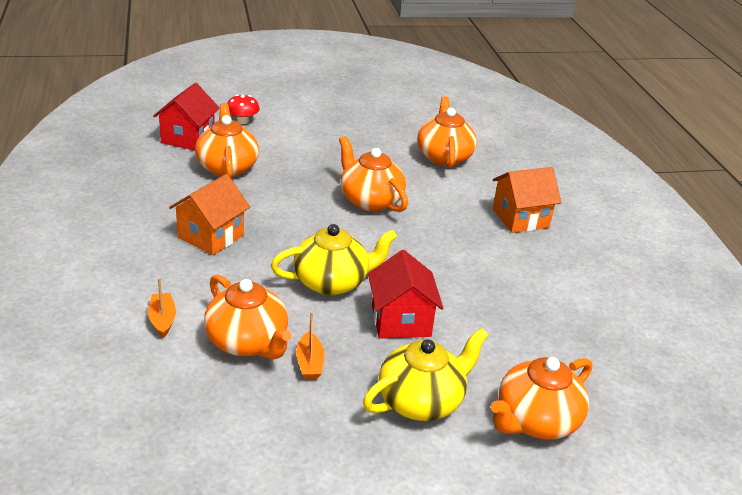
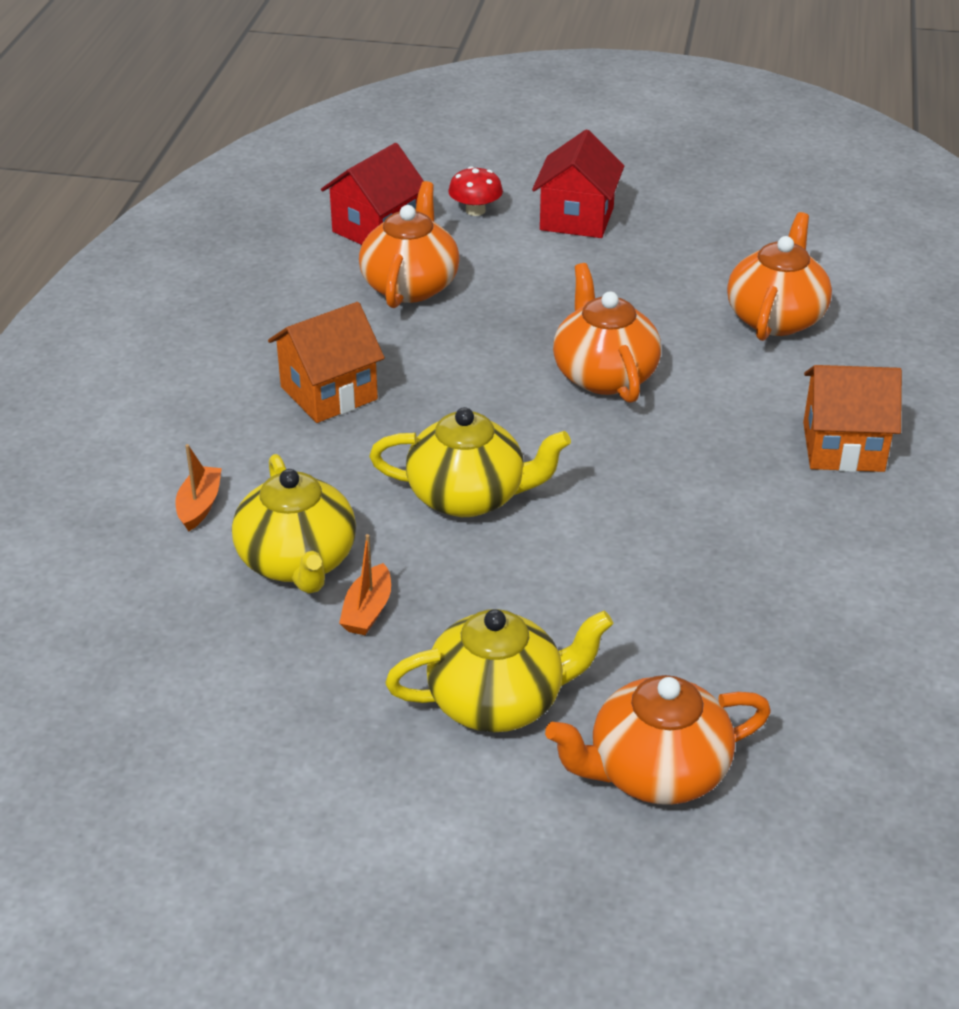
camera: 25 degrees right, 5 degrees up
(247, 342) = (297, 561): orange teapot -> yellow teapot
(401, 321) = (538, 576): red house -> red house (577, 219)

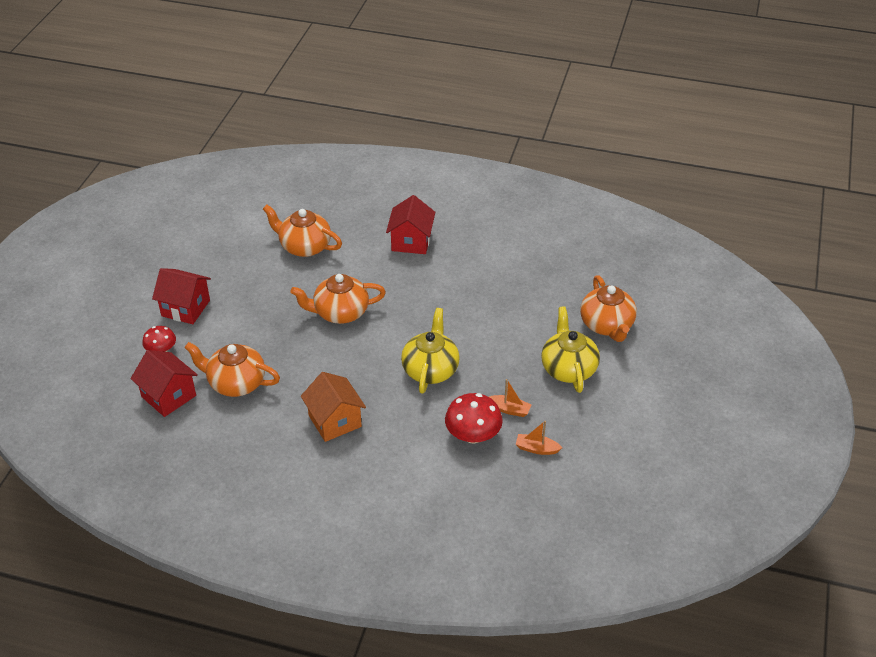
camera: 85 degrees left, 5 degrees up
(199, 505) = (425, 475): orange boat -> orange boat (536, 449)
(297, 561) = (473, 435): yellow teapot -> red mushroom
(843, 447) = (411, 242): orange house -> red house

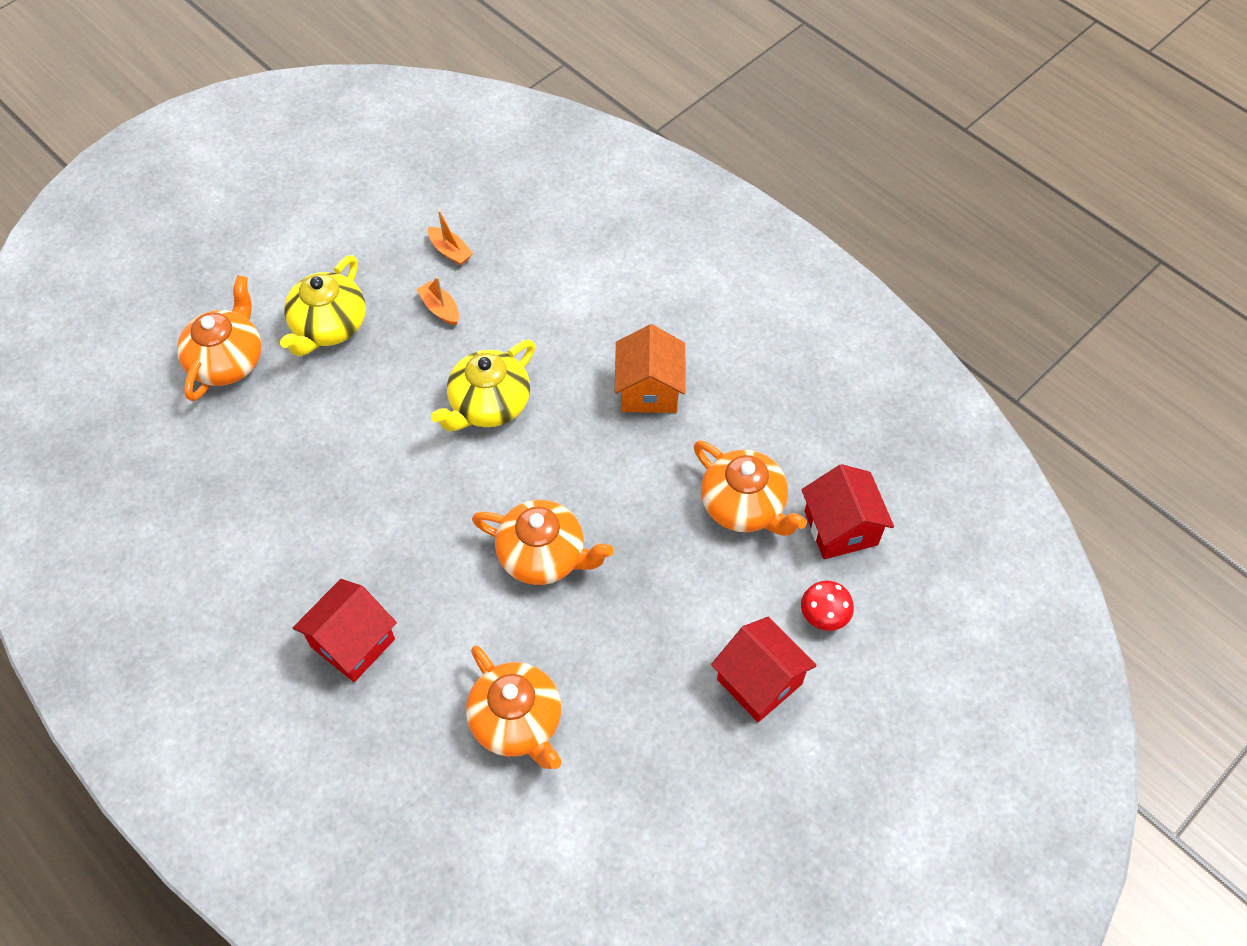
camera: 150 degrees left, 15 degrees up
(473, 435) = (505, 298): red mushroom -> none

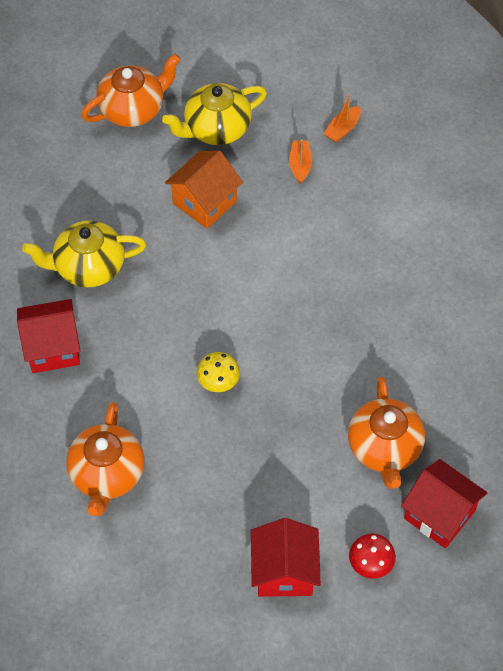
camera: 40 degrees right, 0 degrees up
(450, 251) = (342, 129): orange boat -> orange boat turned 45 degrees clockwise
(489, 405) = (273, 254): yellow teapot -> yellow teapot (88, 267)
(543, 556) = (218, 381): orange teapot -> yellow mushroom
(649, 390) = (393, 321): orange house -> orange house (204, 202)
(841, 528) = (439, 514): red house -> red house turned 75 degrees counterclockwise

